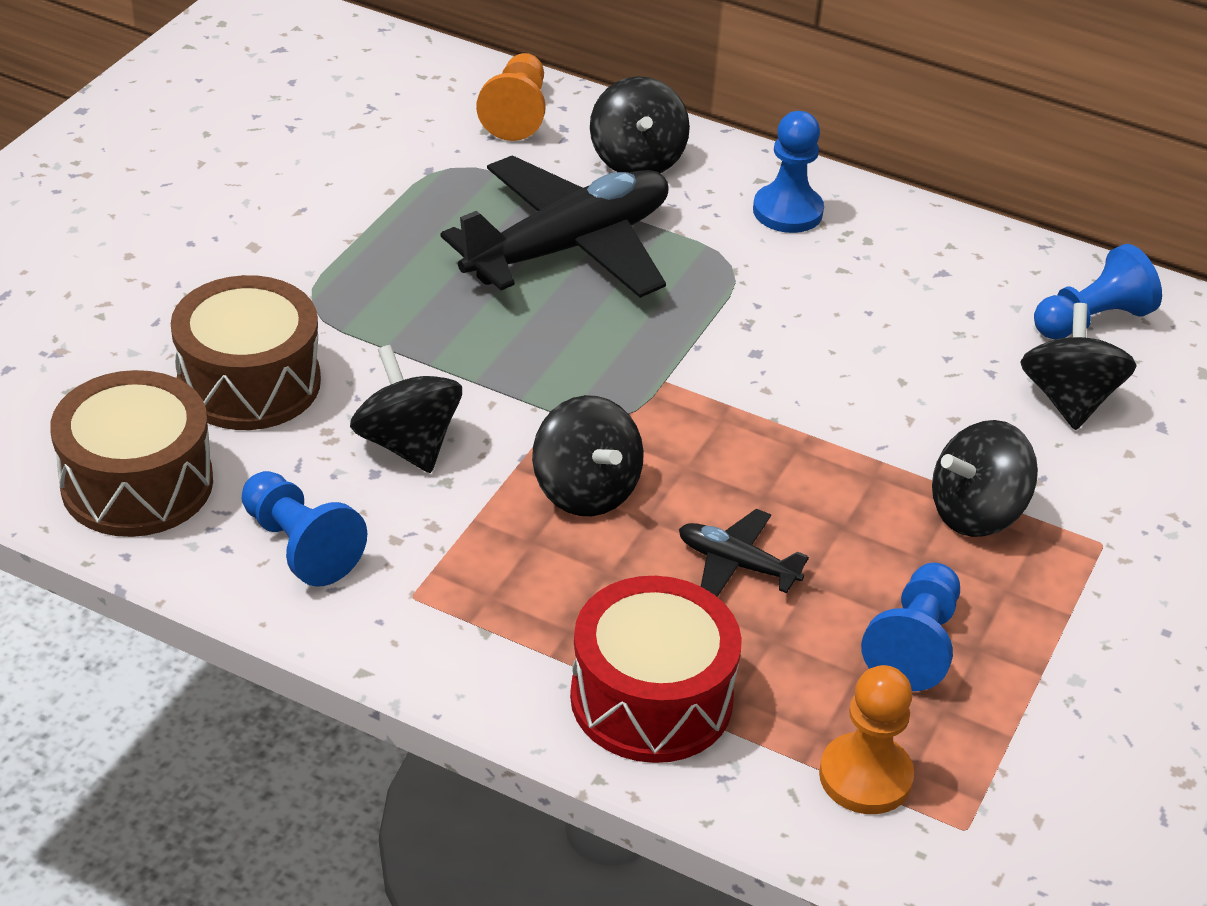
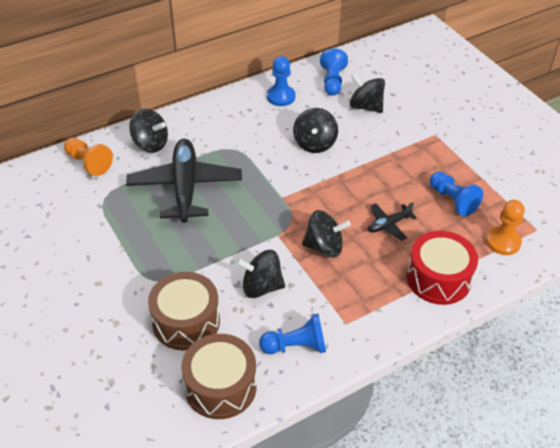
camera: 55 degrees left, 5 degrees up
(787, 211) = (216, 120): blue pawn -> blue pawn (281, 97)
(976, 513) = (403, 155): black spinning top -> black spinning top (314, 143)

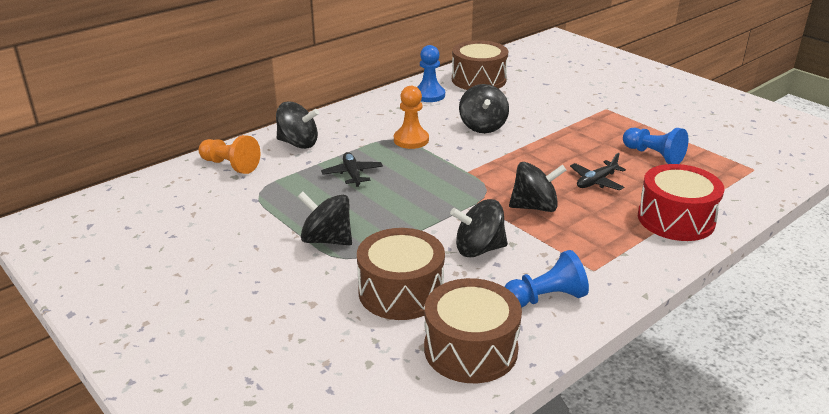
camera: 10 degrees left, 15 degrees down
(185, 187) = (352, 174): black plane -> black plane, size x0.46
(332, 81) = (478, 80): blue pawn -> brown drum
(365, 106) = (523, 95): black spinning top -> black spinning top (327, 240)
(503, 242) = (726, 182): orange pawn -> orange pawn (411, 140)

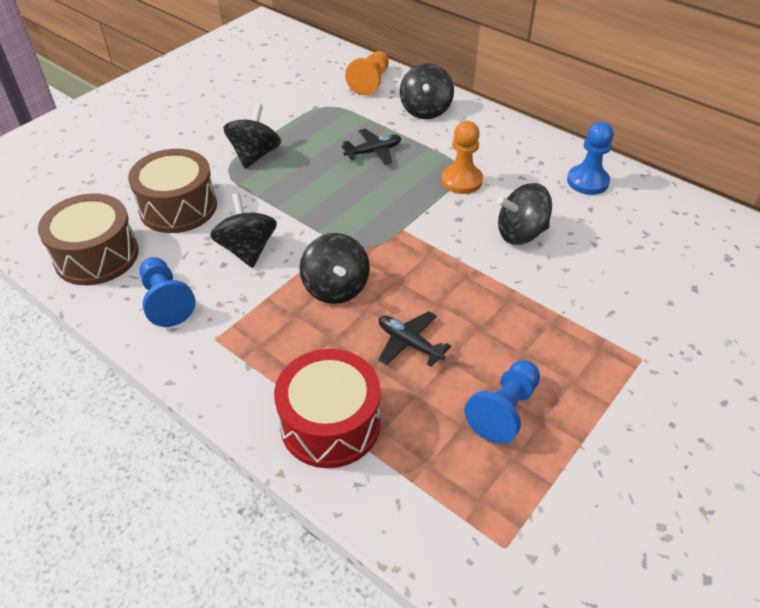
camera: 80 degrees right, 15 degrees up
(478, 80) = (663, 219): brown drum -> none

